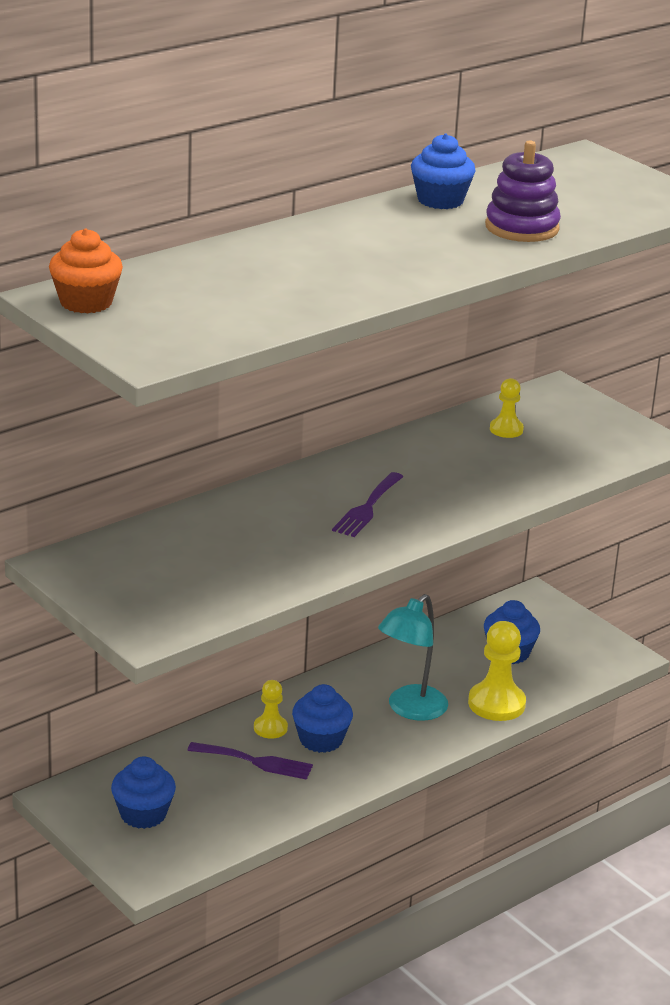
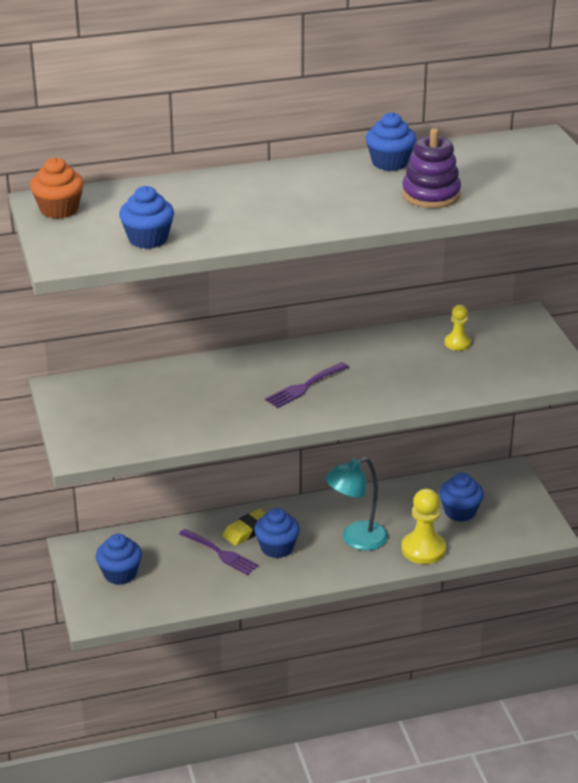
camera: 25 degrees right, 5 degrees up
(235, 319) = (148, 239): none -> blue cupcake
(270, 728) = (247, 531): yellow pawn -> yellow eraser

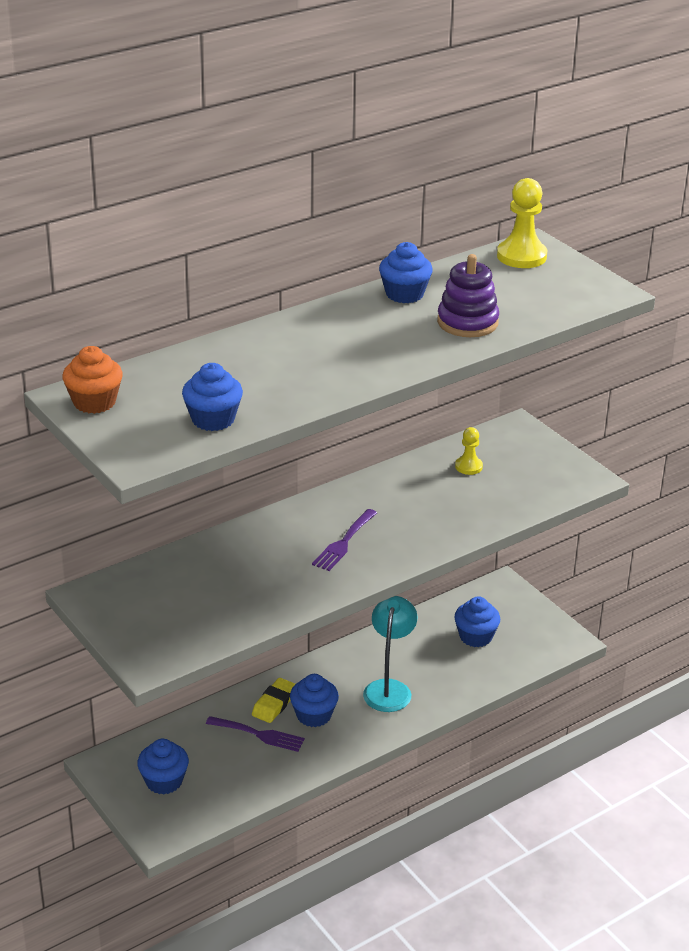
camera: 20 degrees left, 0 degrees up
(356, 539) = (389, 688): turquoise lamp -> turquoise lamp turned 150 degrees clockwise
(423, 549) = (460, 684): yellow pawn -> yellow pawn (521, 256)

